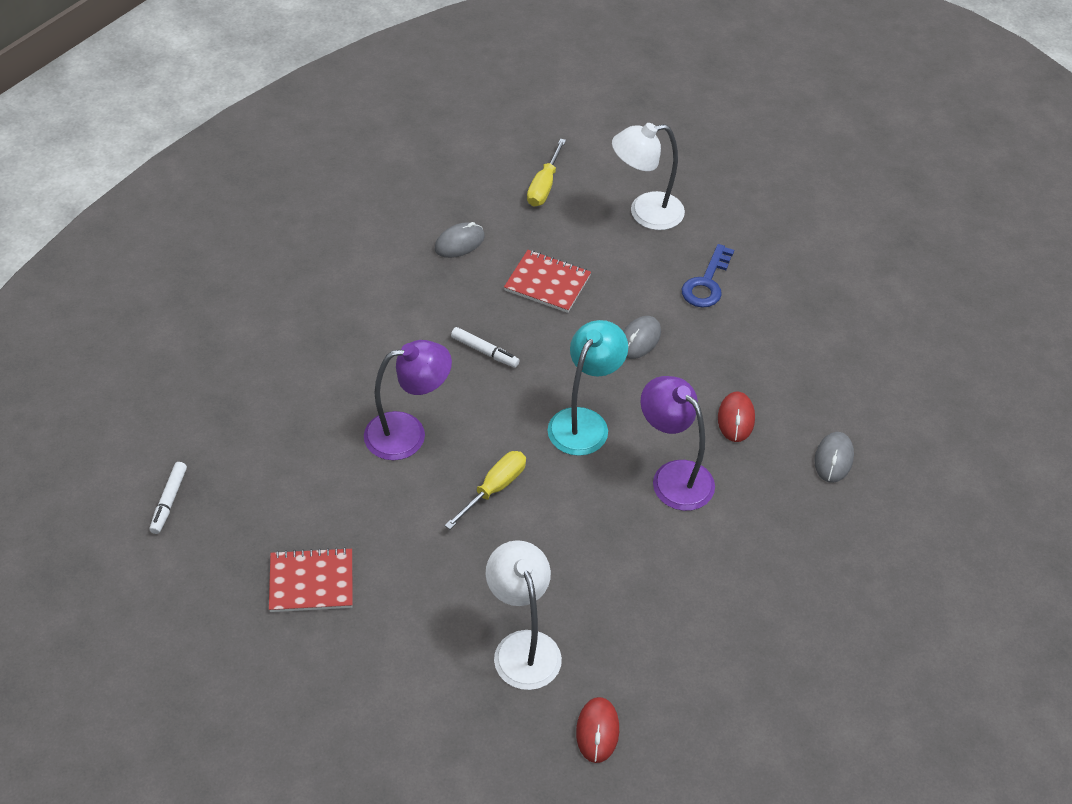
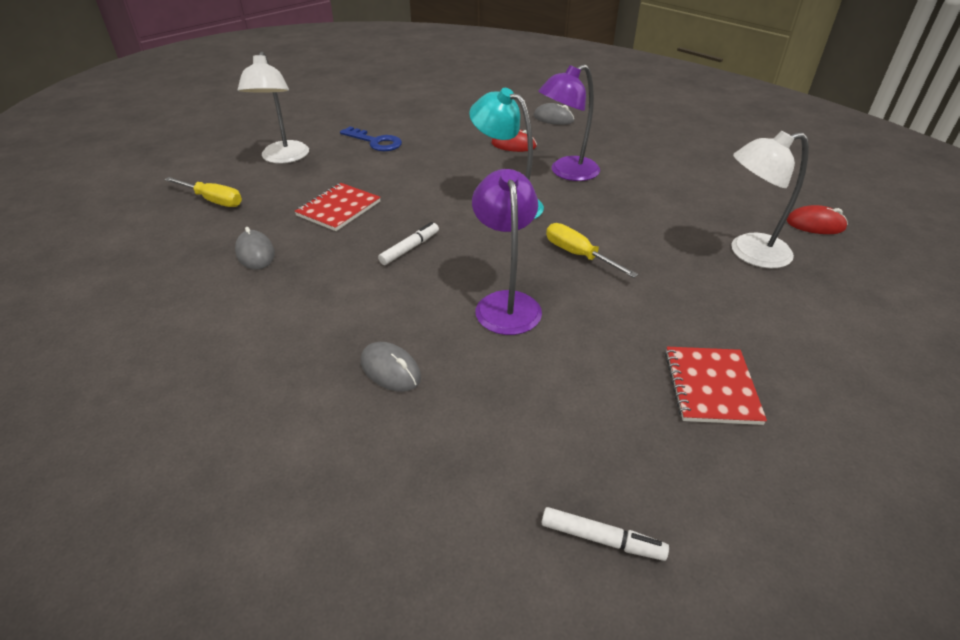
camera: 80 degrees left, 10 degrees down
(639, 340) = (424, 173): grey mouse -> grey mouse (390, 370)

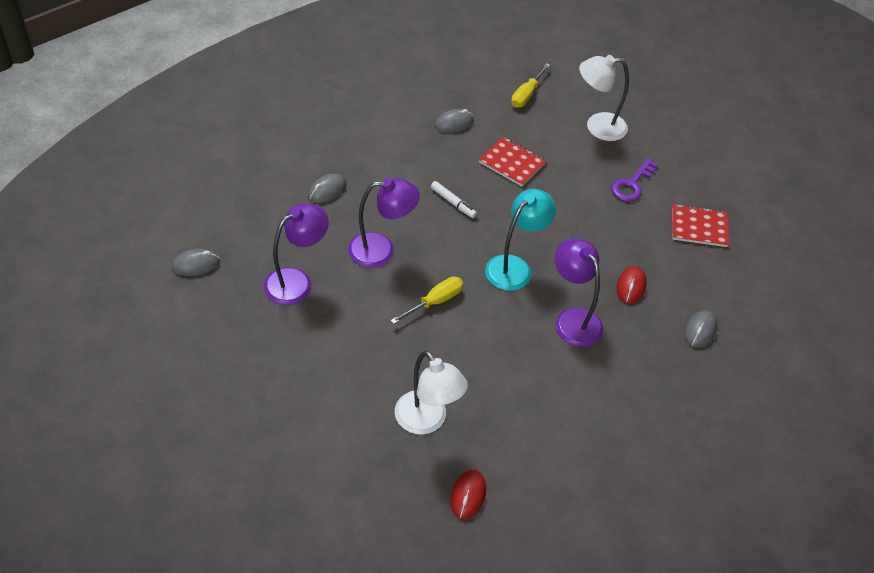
camera: 90 degrees right, 10 degrees up
(375, 142) = (632, 184): blue key -> purple key
(591, 384) = (297, 281): none -> purple lamp
(602, 539) = (195, 264): white marker -> grey mouse
(711, 387) = (282, 342): red notebook -> red notebook (699, 227)
(748, 253) = (427, 421): white lamp -> white lamp turned 150 degrees clockwise

